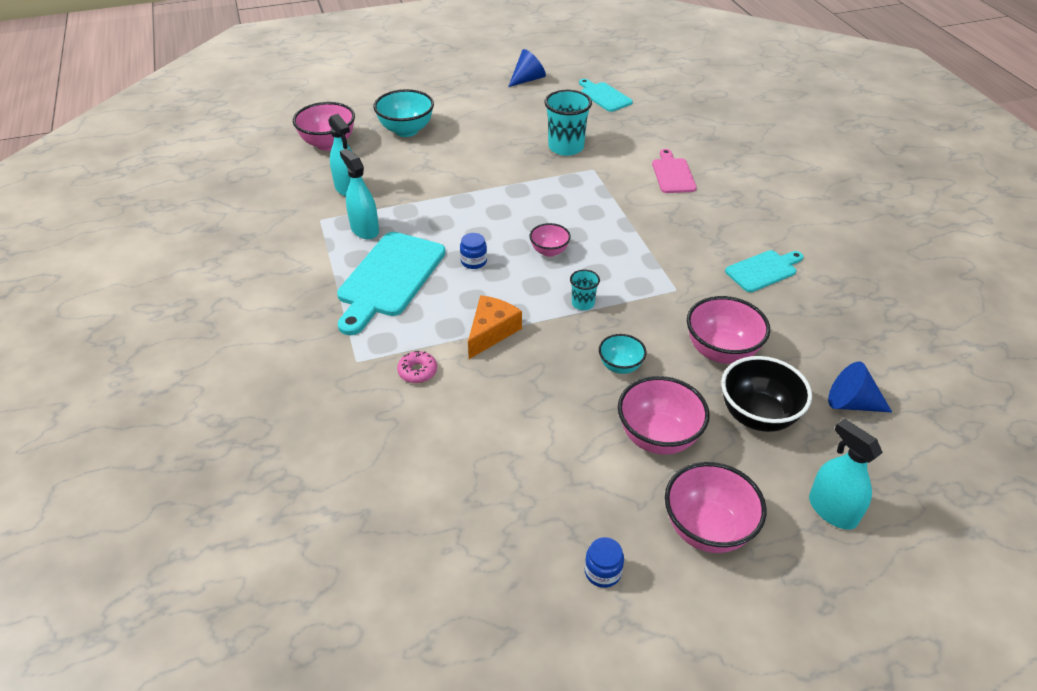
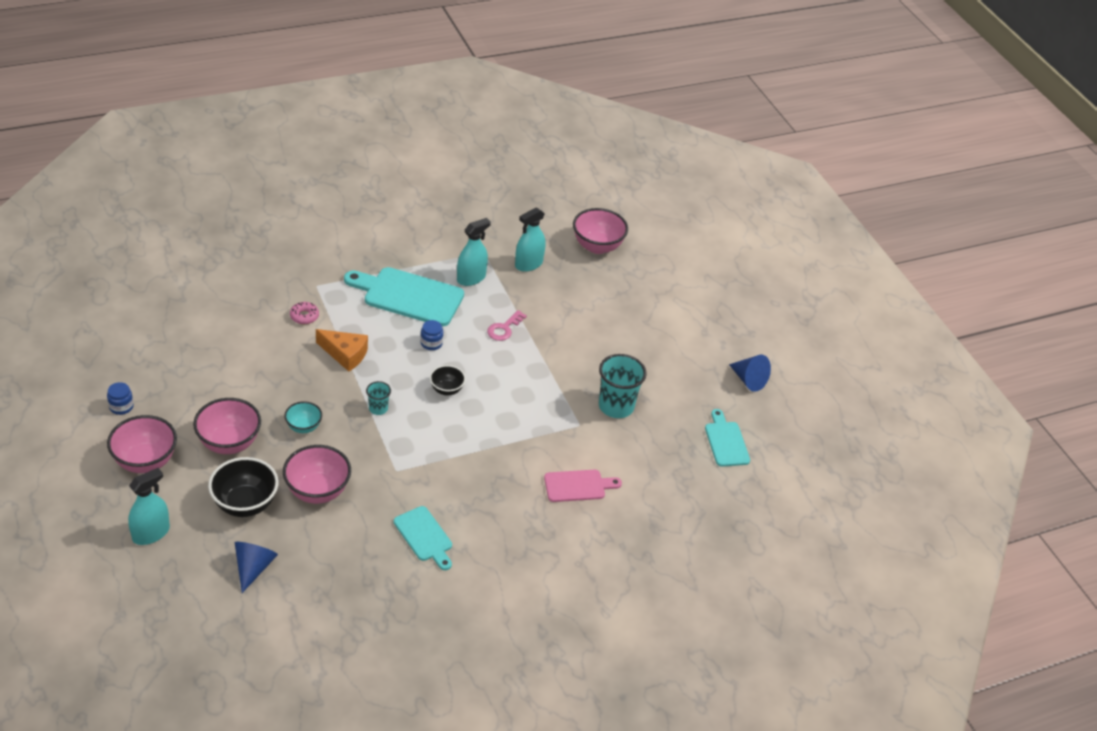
camera: 80 degrees right, 0 degrees up
(406, 130) = (628, 294): turquoise bowl -> none
(452, 209) = (504, 328): none -> pink key
(549, 251) = (446, 390): pink bowl -> black bowl
(604, 96) = (726, 441): turquoise cutting board -> turquoise cutting board turned 60 degrees counterclockwise

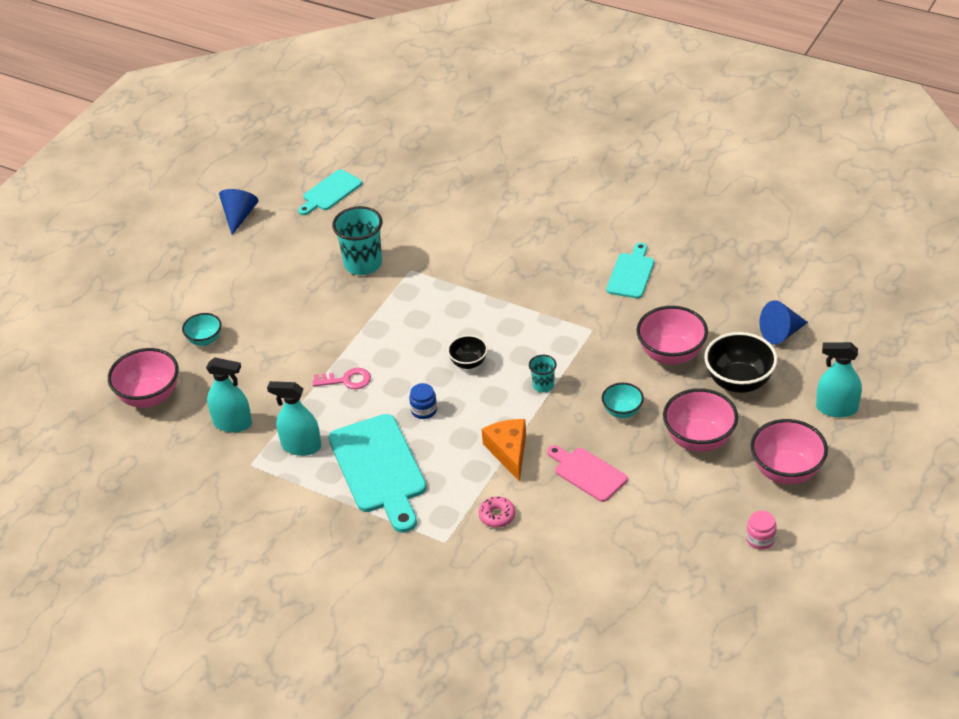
camera: 120 degrees left, 0 degrees up
(121, 407) = (760, 539): blue jar -> pink jar
(578, 486) = (477, 234): pink cutting board -> pink cutting board (587, 473)
(624, 293) = (205, 340): none -> turquoise bowl

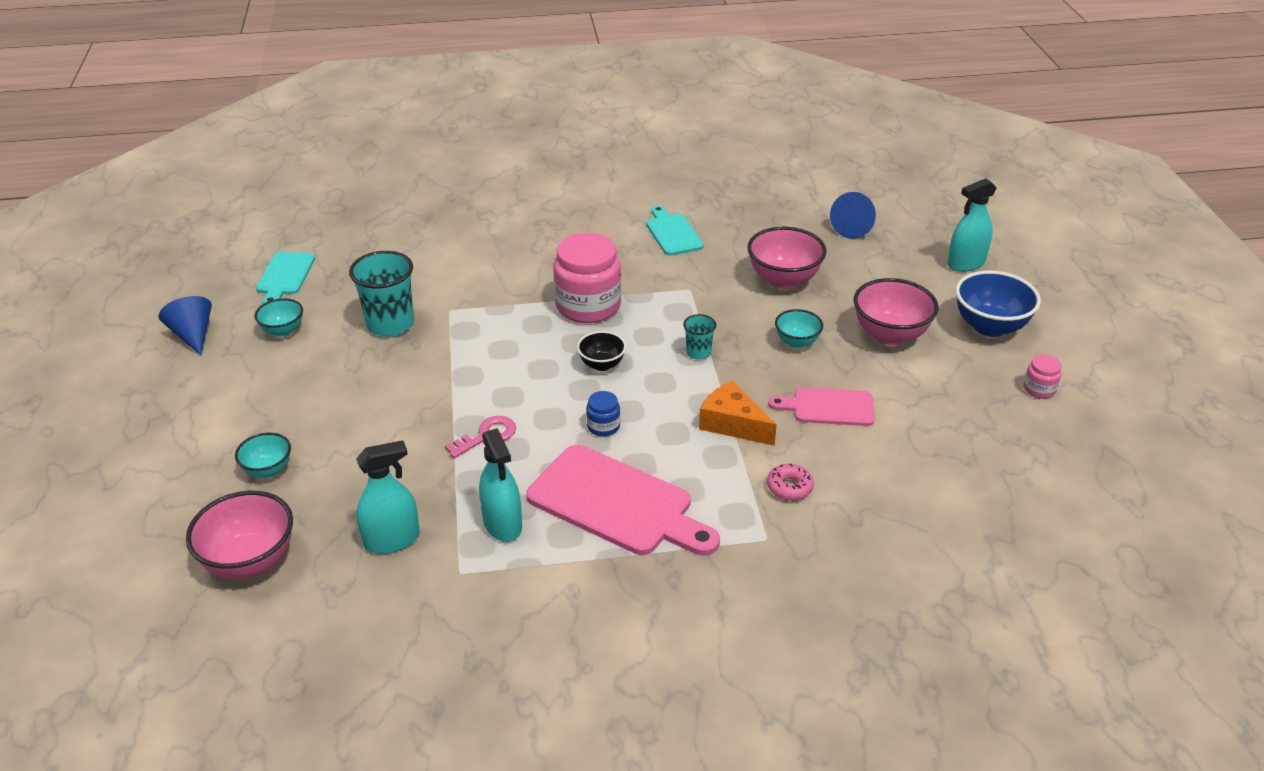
camera: 40 degrees left, 5 degrees down
(294, 238) = (283, 331): none -> turquoise bowl
(301, 446) = (502, 524): turquoise spray bottle -> turquoise spray bottle turned 90 degrees counterclockwise
(379, 469) = (616, 504): turquoise cutting board -> pink cutting board
(505, 310) = (588, 306): none -> pink jar
(739, 382) = (865, 277): black bowl -> none
(786, 471) = (990, 327): pink bowl -> blue bowl

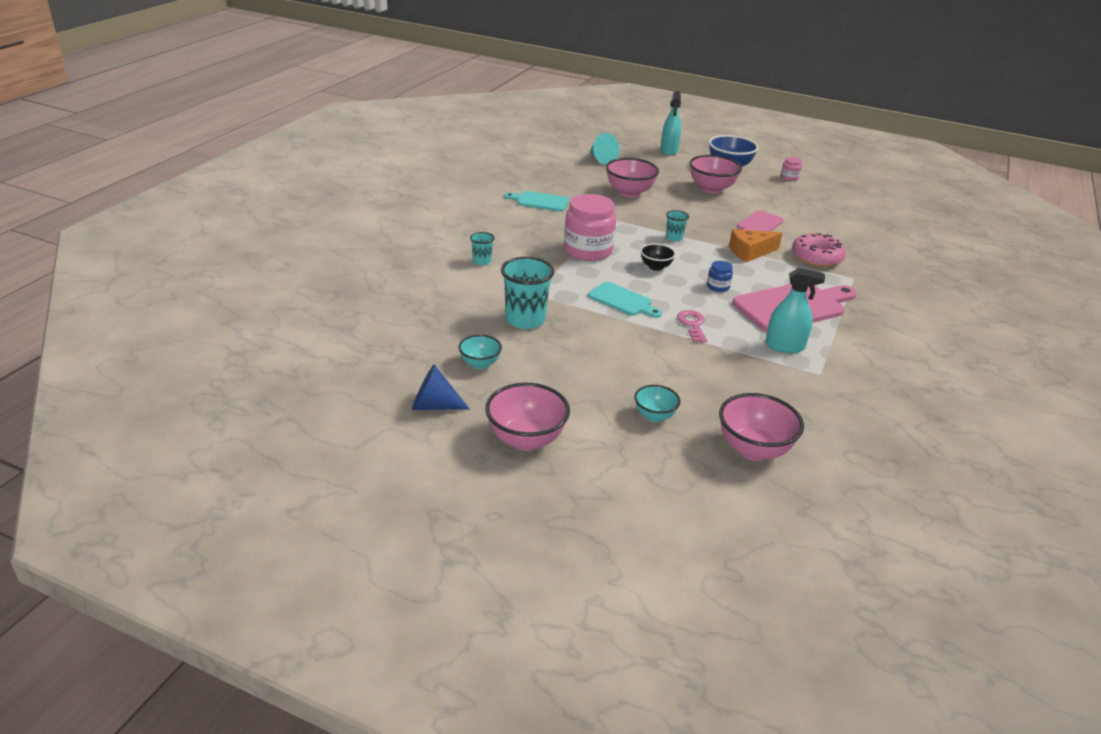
camera: 60 degrees left, 5 degrees down
(172, 405) = (526, 440): none -> pink bowl
(284, 276) = (401, 343): turquoise cutting board -> turquoise cutting board (622, 300)
(392, 540) = (771, 388): turquoise spray bottle -> none
(486, 254) = (482, 261): none -> turquoise cup
(789, 487) = (816, 258): pink donut -> pink donut, size x1.82
(797, 342) = (693, 211): turquoise bowl -> none
(853, 228) = (601, 159): blue cone -> turquoise cone

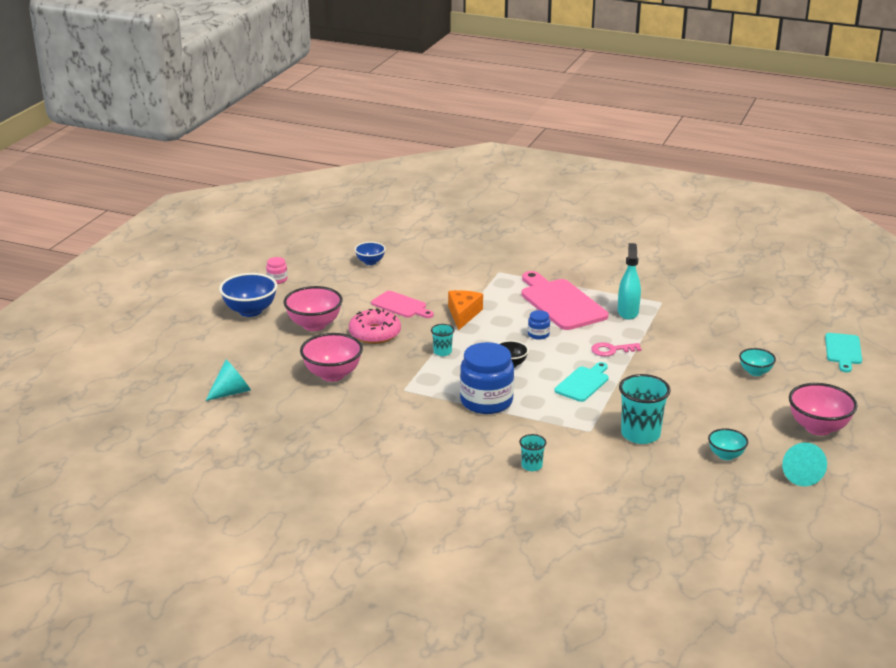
camera: 90 degrees left, 5 degrees down
(434, 406) = (800, 475): blue cone -> turquoise cone
(540, 201) = (368, 434): turquoise cutting board -> turquoise cutting board (843, 351)
(588, 250) = (486, 401): pink jar -> blue jar
(669, 150) = (199, 346): turquoise spray bottle -> none
(750, 252) = (463, 314): orange cheese -> orange cheese turned 150 degrees counterclockwise
(753, 450) = (773, 335): pink bowl -> none
(816, 258) = (465, 284): pink donut -> pink donut (375, 334)
(843, 216) = (370, 262): none -> blue bowl

